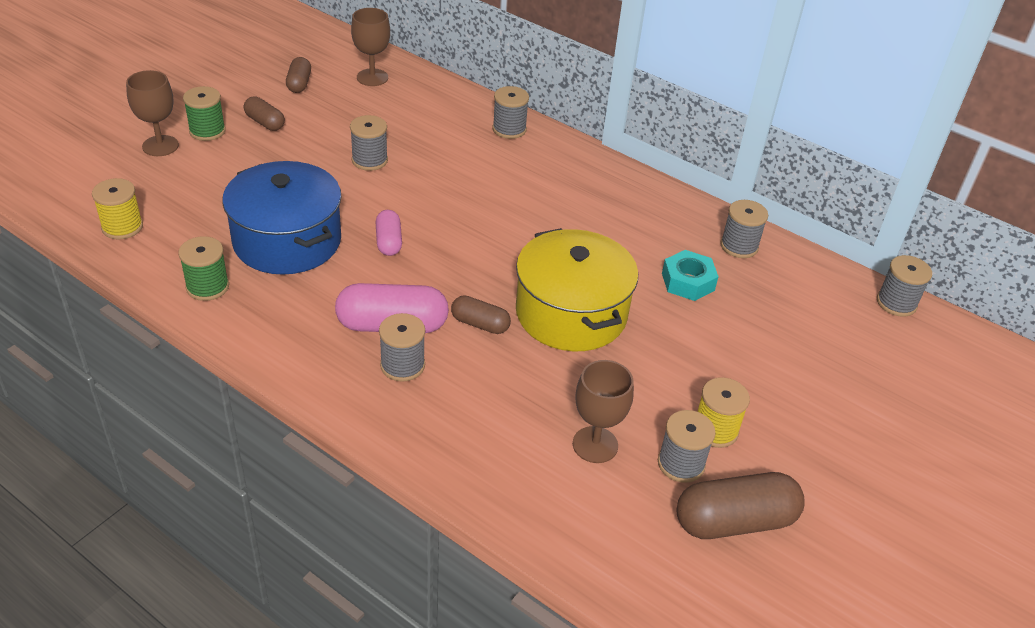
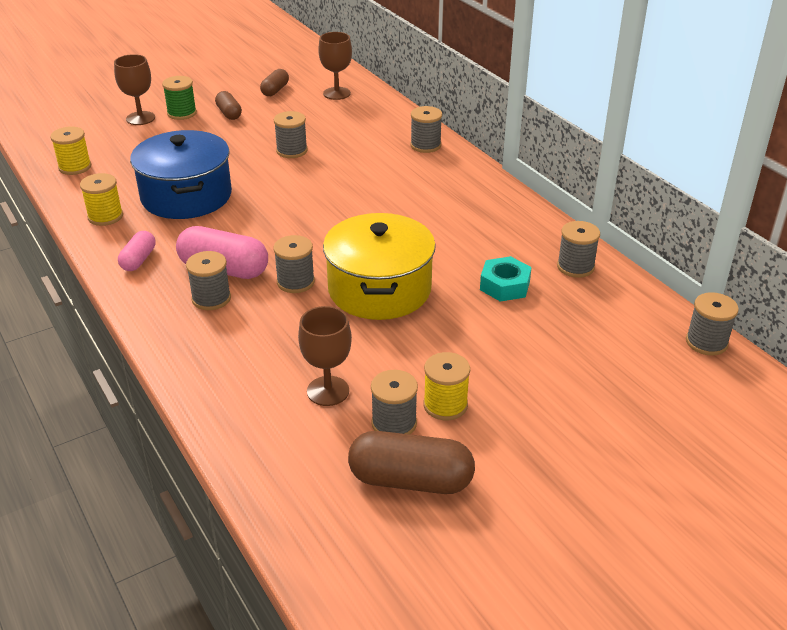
camera: 25 degrees right, 5 degrees down
(207, 287) = (105, 216): green spool -> yellow spool
(389, 242) = (265, 210): pink capsule -> pink capsule (138, 260)
(480, 324) = (295, 282): brown capsule -> grey spool

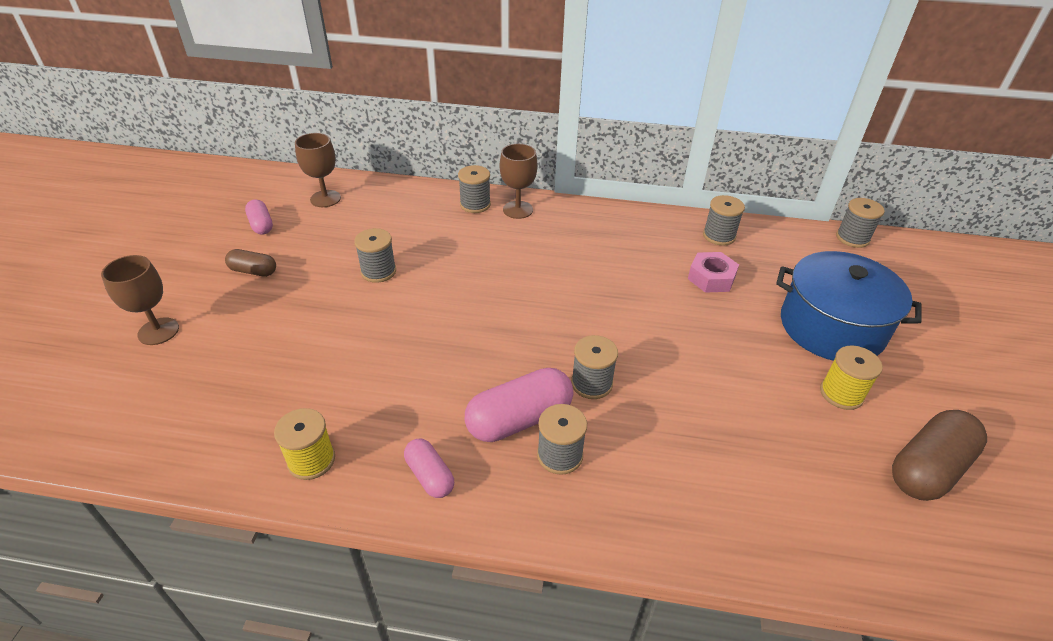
camera: 50 degrees left, 5 degrees up
(75, 167) = (171, 434): yellow spool -> none
(182, 113) = (199, 299): green spool -> none
(186, 196) = (358, 377): blue pot -> blue pot (831, 327)
(275, 90) = (261, 225): brown capsule -> pink capsule
(328, 391) = (773, 452): brown goblet -> brown goblet (518, 210)
(379, 289) = (653, 341): yellow pot -> none
(394, 423) = (846, 436): grey spool -> none
(504, 285) = (711, 278): turquoise nut -> pink nut

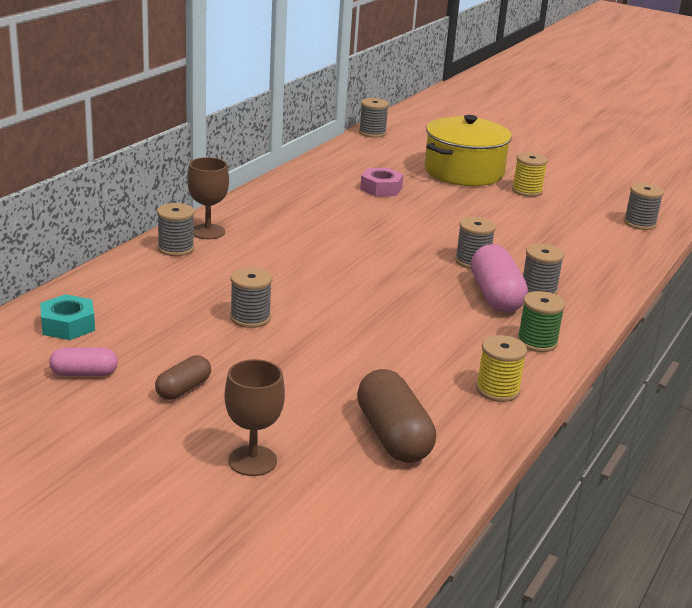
camera: 70 degrees left, 15 degrees down
(325, 199) = (68, 325): brown goblet -> turquoise nut
(430, 476) = (537, 342): pink capsule -> green spool
(719, 236) = (329, 170): grey spool -> grey spool (639, 223)
(831, 327) = (463, 172): blue pot -> yellow pot
(927, 468) = (596, 191): brown capsule -> brown capsule (393, 436)

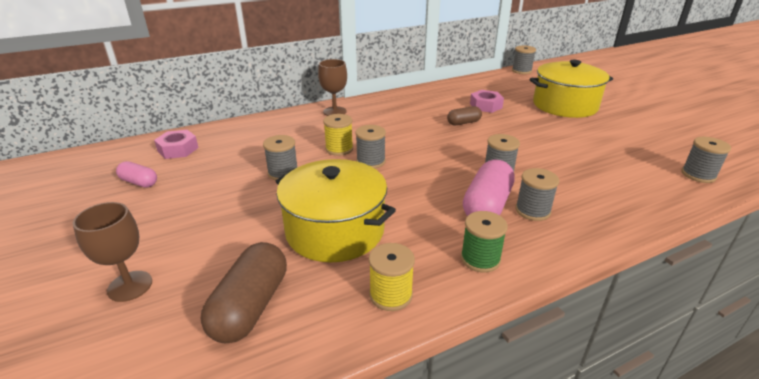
camera: 35 degrees right, 5 degrees up
(68, 325) = (178, 149): turquoise nut -> pink nut
(176, 248) = (302, 117): grey spool -> grey spool (371, 161)
(183, 389) = (173, 211): brown capsule -> brown capsule (463, 123)
(385, 356) = (335, 230): none -> yellow pot
(527, 191) = (606, 128): yellow spool -> yellow spool (339, 149)

